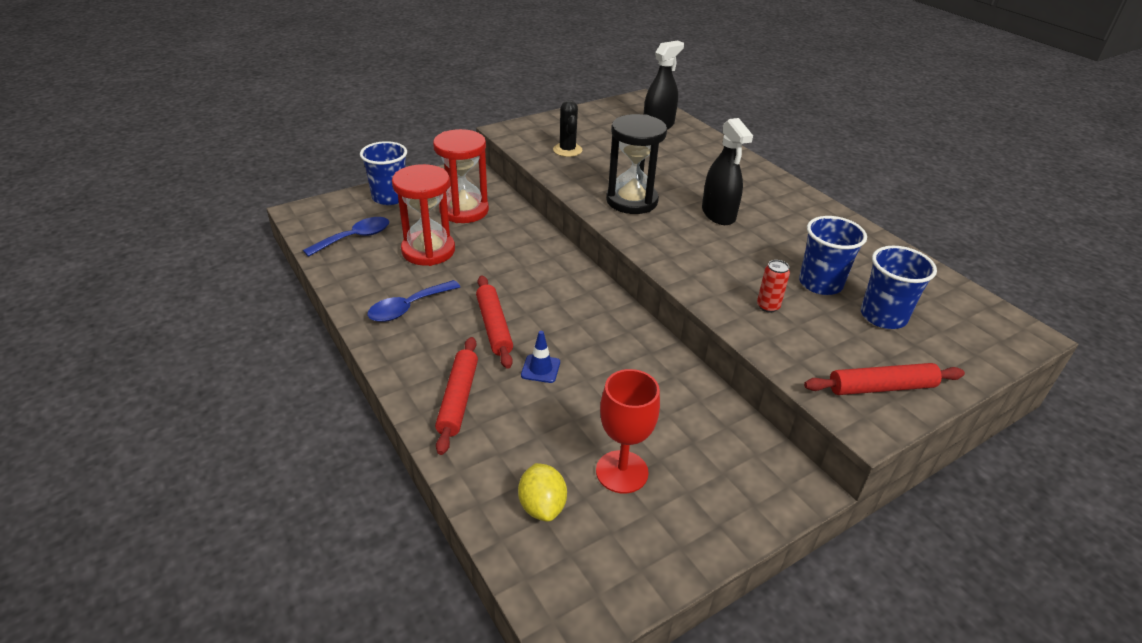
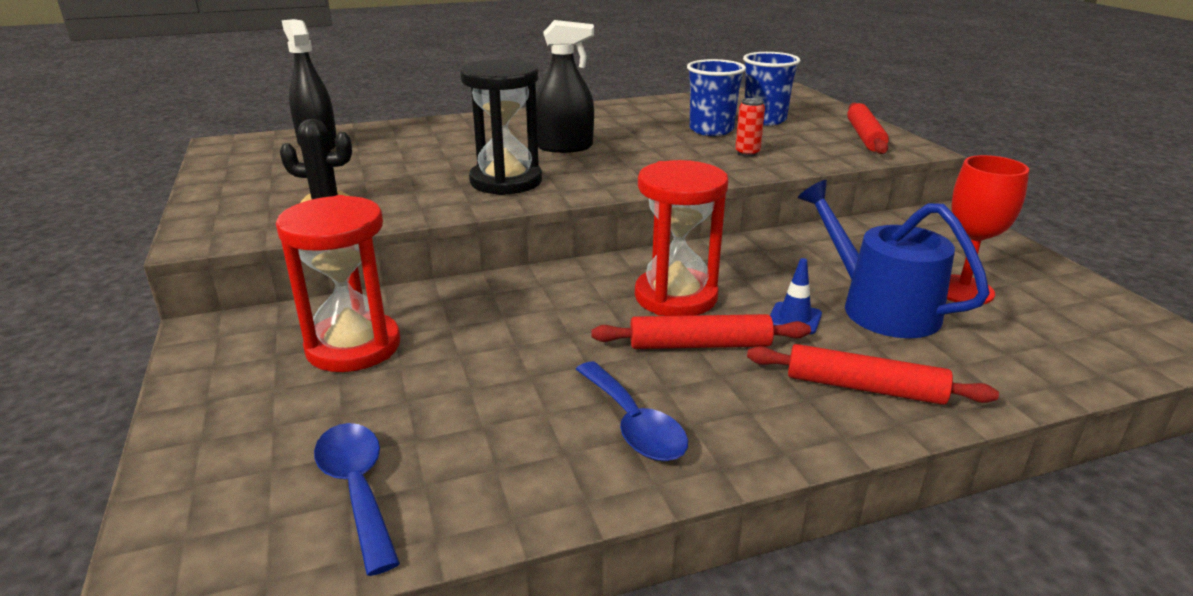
camera: 75 degrees left, 10 degrees down
(389, 197) = (224, 433): blue cup -> none
(428, 251) = (464, 393): red hourglass -> red hourglass (675, 297)
(542, 506) = (1036, 342): yellow lemon -> none
(572, 416) = (880, 307): none -> blue watering can

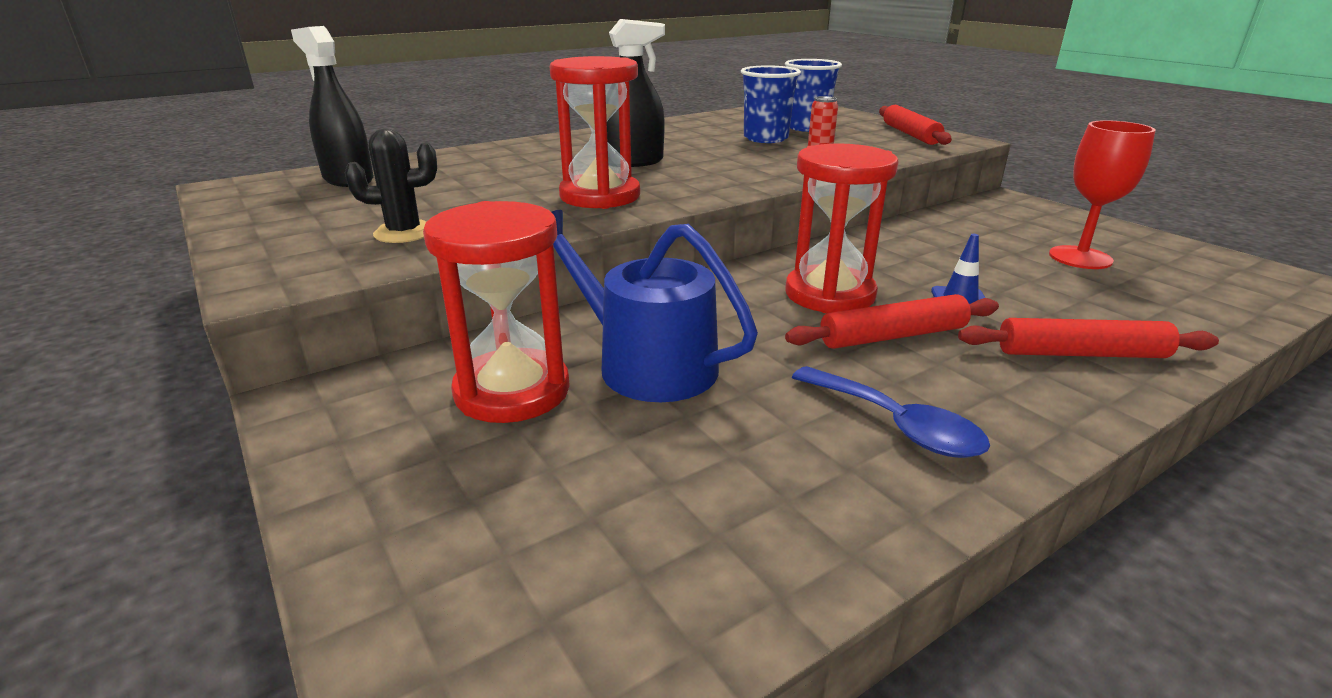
camera: 15 degrees left, 0 degrees up
(357, 489) = (638, 557): blue spoon -> none
(506, 181) = (600, 196): black hourglass -> red hourglass
(880, 307) = (1026, 280): blue watering can -> blue watering can (646, 364)

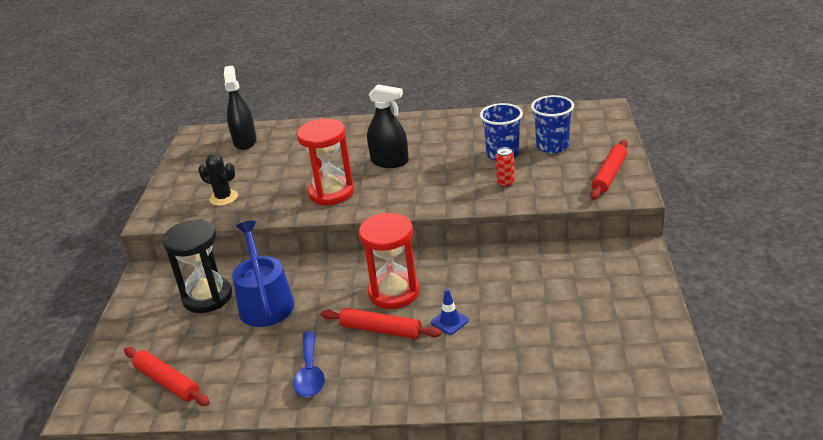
camera: 40 degrees right, 5 degrees up
(512, 391) = (207, 297): red hourglass -> black hourglass
(1080, 258) = (577, 319): red goblet -> none
(1081, 353) = (446, 376): red rolling pin -> red rolling pin (167, 382)

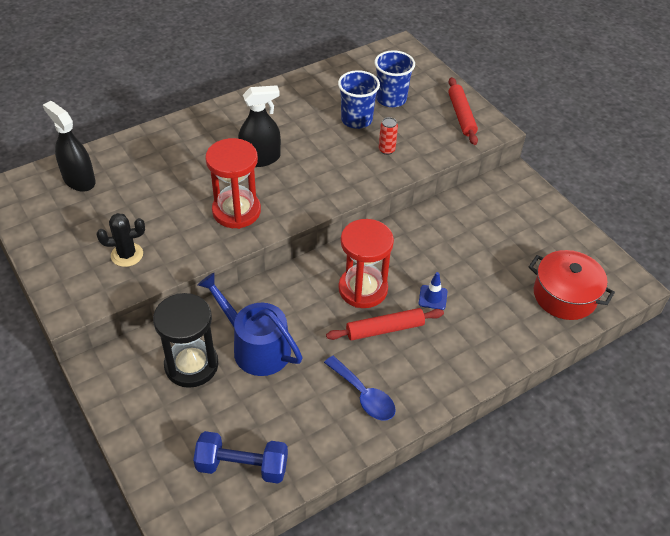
camera: 40 degrees left, 15 degrees up
(167, 382) = (242, 466): red rolling pin -> blue dumbbell
(587, 369) = (564, 295): none -> red pot

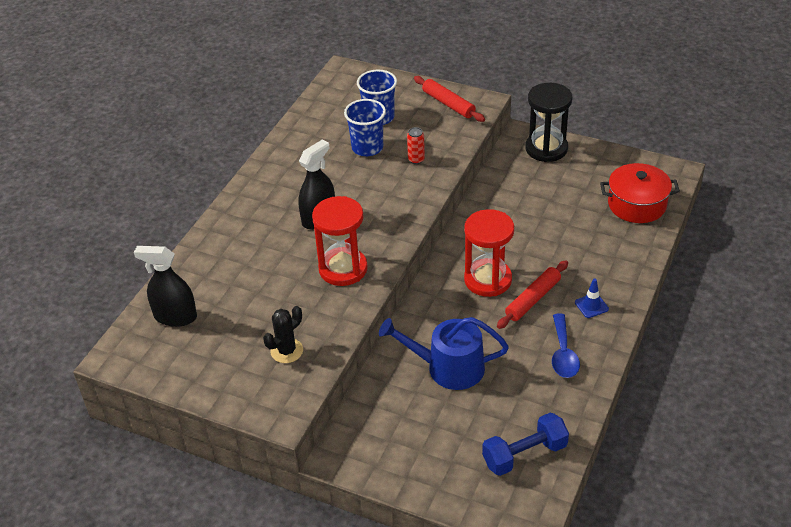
camera: 30 degrees left, 5 degrees down
(191, 365) = (411, 410): black hourglass -> black hourglass (546, 148)
(364, 395) = (563, 354): blue spoon -> blue spoon turned 75 degrees clockwise
(432, 297) = (545, 257): blue traffic cone -> blue traffic cone (591, 306)

